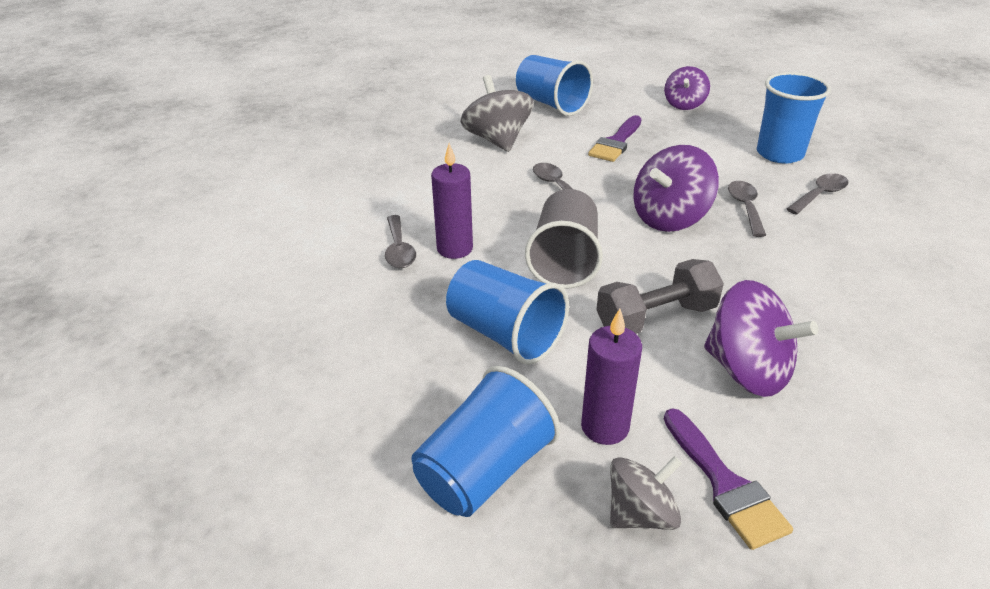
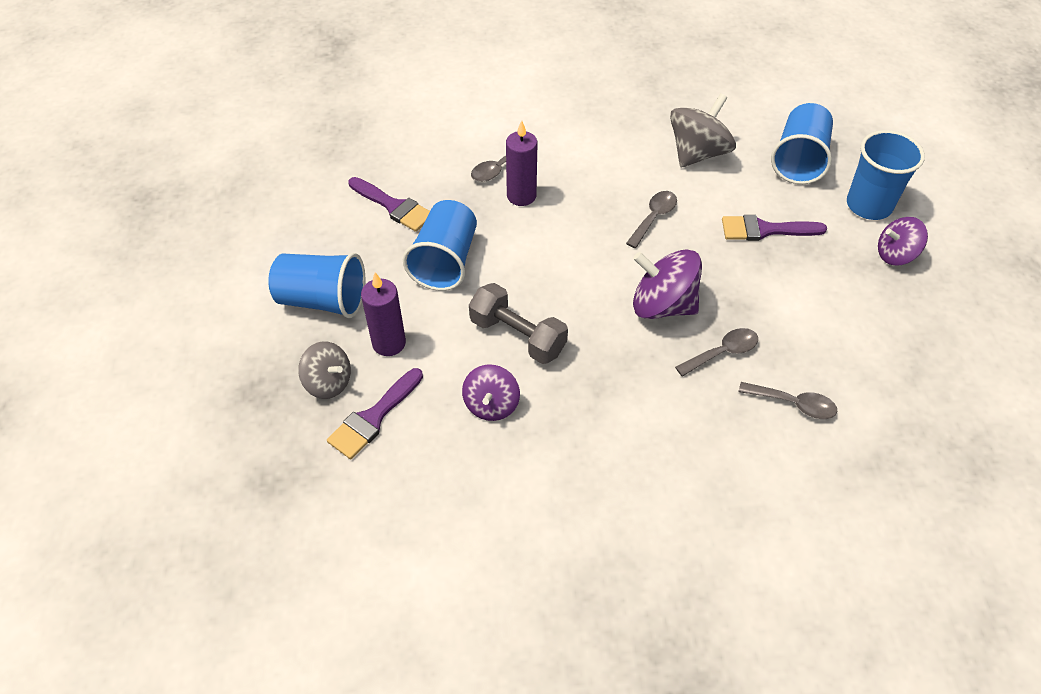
camera: 60 degrees right, 15 degrees up
(377, 347) = (394, 206): none -> purple brush
(564, 261) = (551, 261): grey cup -> none
(747, 370) = (491, 405): purple spinning top -> purple spinning top, size x0.64
(779, 154) = (853, 356): blue cup -> blue cup (869, 205)

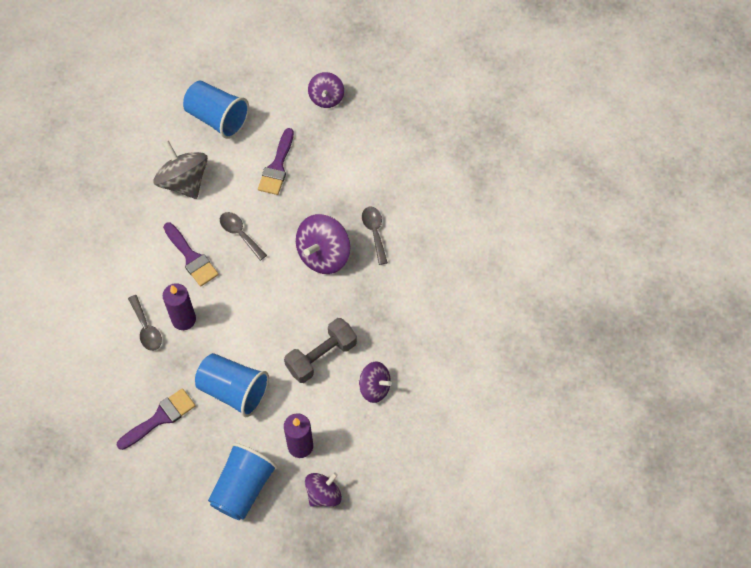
camera: 75 degrees left, 10 degrees up
(328, 382) = (323, 494): grey spinning top -> purple spinning top
(373, 418) = (363, 468): purple brush -> purple brush (191, 257)
(794, 404) = (426, 206): grey spoon -> none
(869, 205) = (277, 94): blue cup -> none

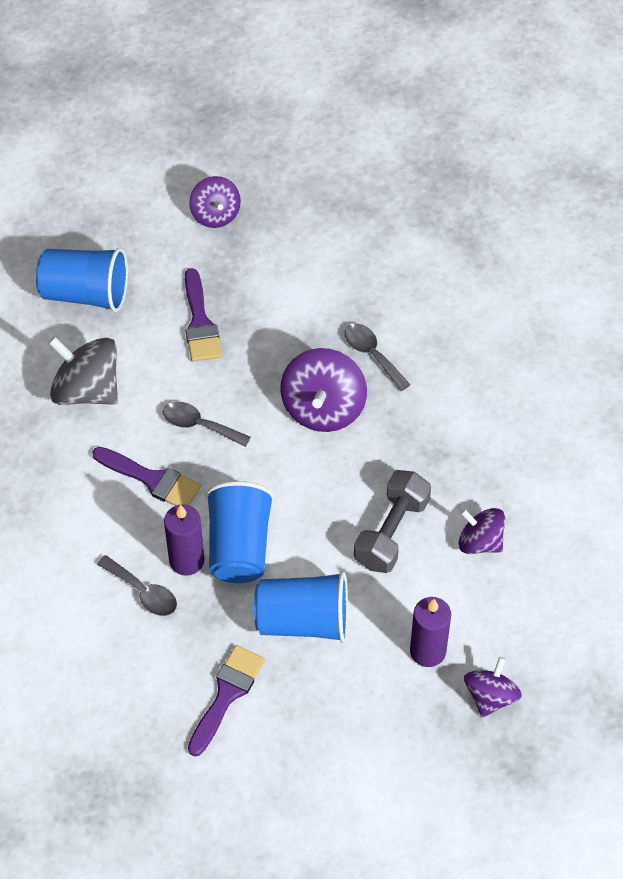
camera: 25 degrees left, 5 degrees down
(243, 488) = (384, 733): blue cup -> blue cup (239, 546)
(374, 388) = (480, 542): purple spinning top -> purple spinning top turned 150 degrees counterclockwise

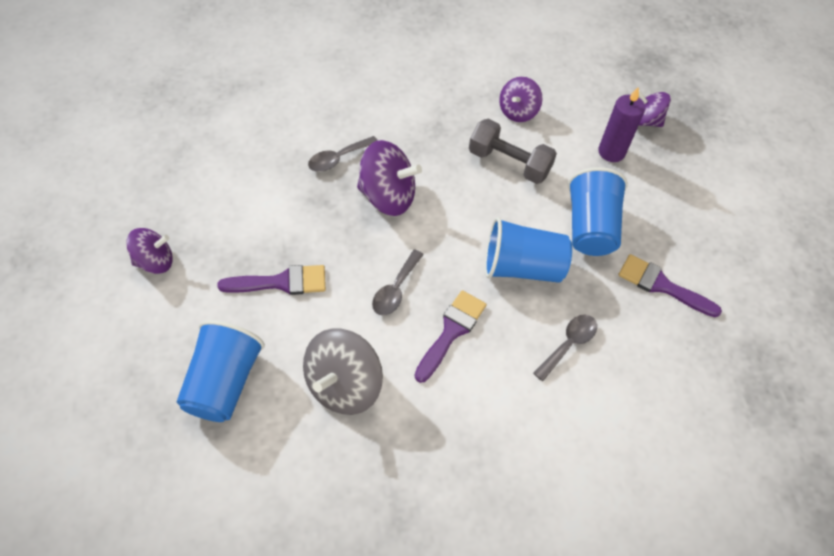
camera: 90 degrees left, 0 degrees up
(186, 560) = (536, 308): purple candle -> none

